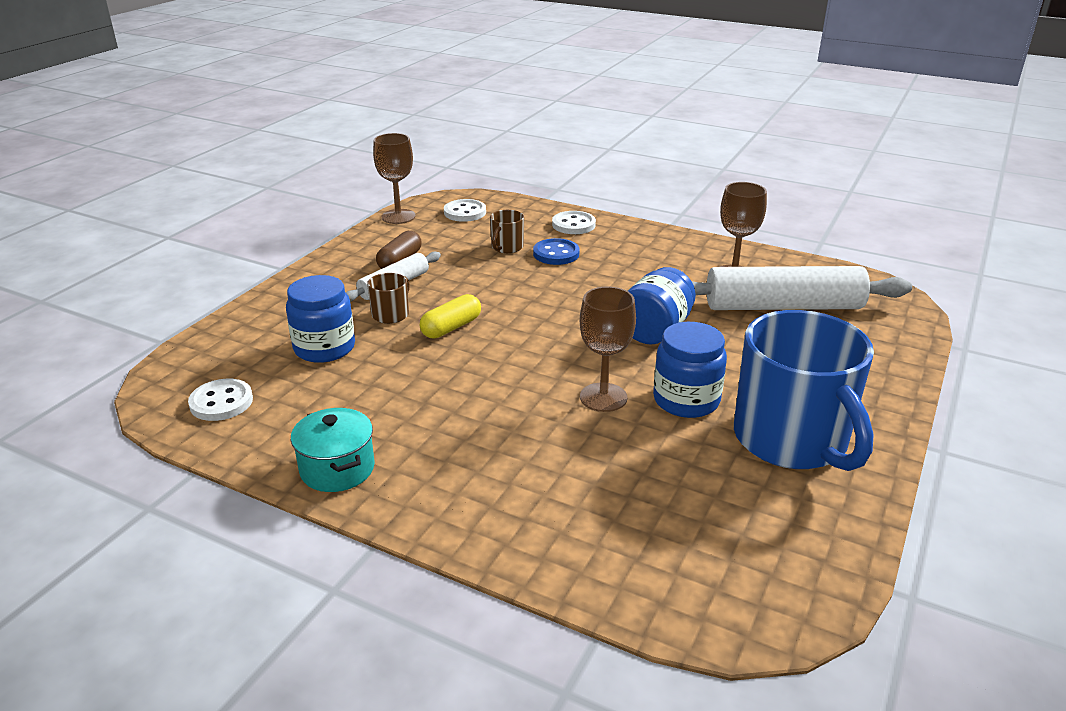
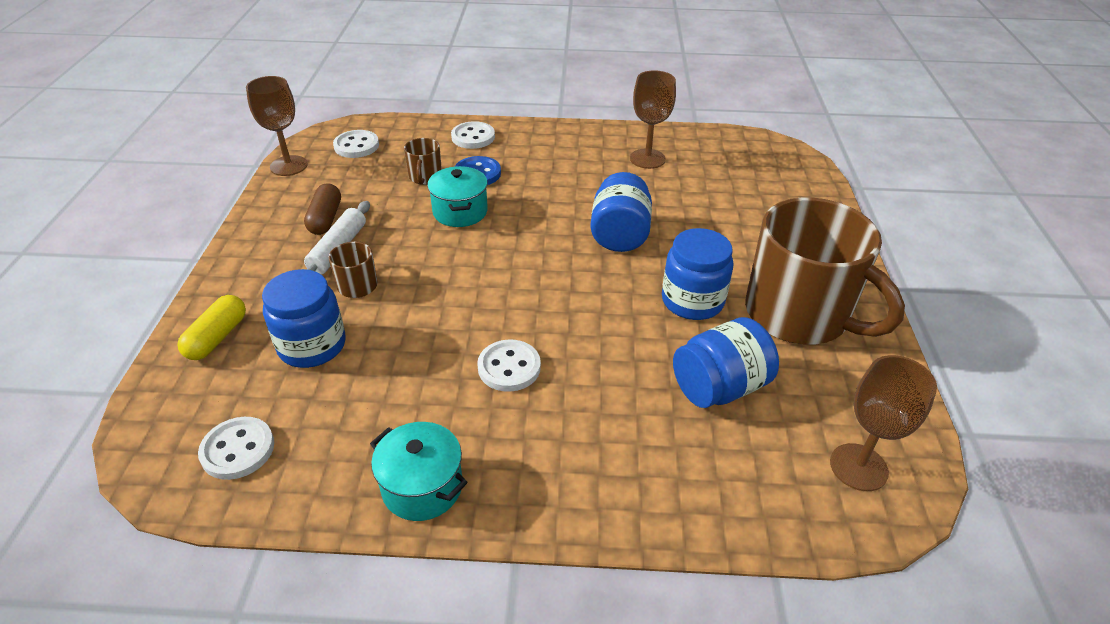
camera: 25 degrees left, 10 degrees up
(451, 327) = (430, 283): yellow capsule -> yellow capsule (217, 337)
(472, 406) = (509, 367): none -> white button
(518, 280) = (460, 212): none -> turquoise pot
(603, 397) = (622, 320): brown goblet -> brown goblet (858, 467)
(657, 475) = (719, 387): none -> blue jar
(783, 307) = (707, 182): white rolling pin -> none
(791, 440) = (798, 315): blue mug -> brown mug

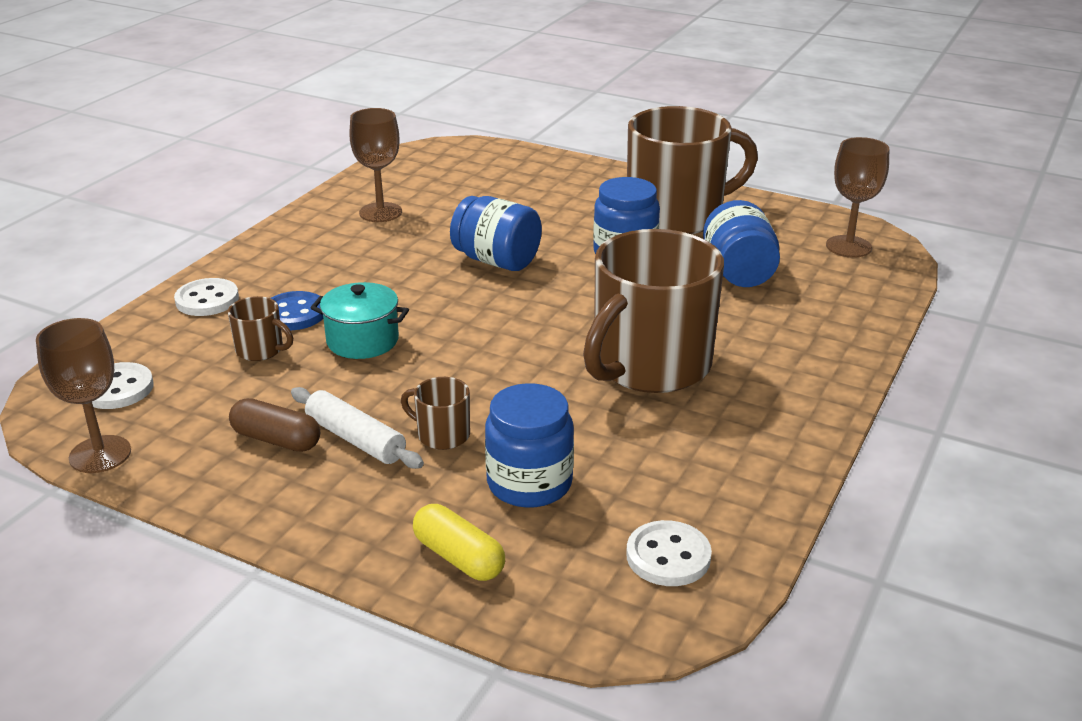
camera: 65 degrees left, 10 degrees down
(422, 487) = (778, 443): turquoise pot -> none
(509, 367) = (649, 365): white button -> brown mug

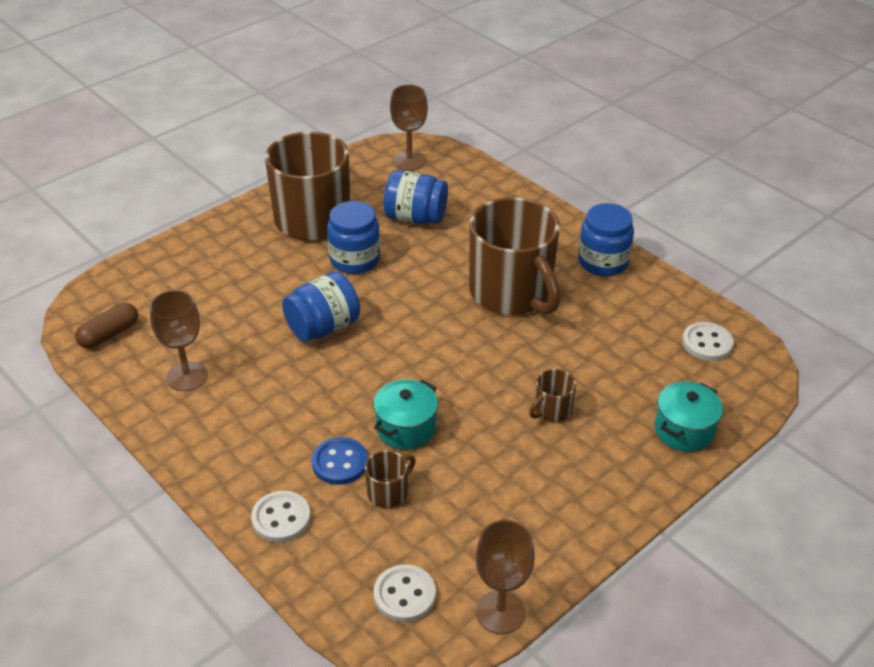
camera: 70 degrees left, 10 degrees up
(276, 440) = (523, 500): brown capsule -> brown capsule (109, 334)
(355, 439) = (539, 456): white rolling pin -> none
(459, 557) = (684, 430): yellow capsule -> turquoise pot
(529, 483) = (621, 381): blue jar -> blue jar (603, 262)

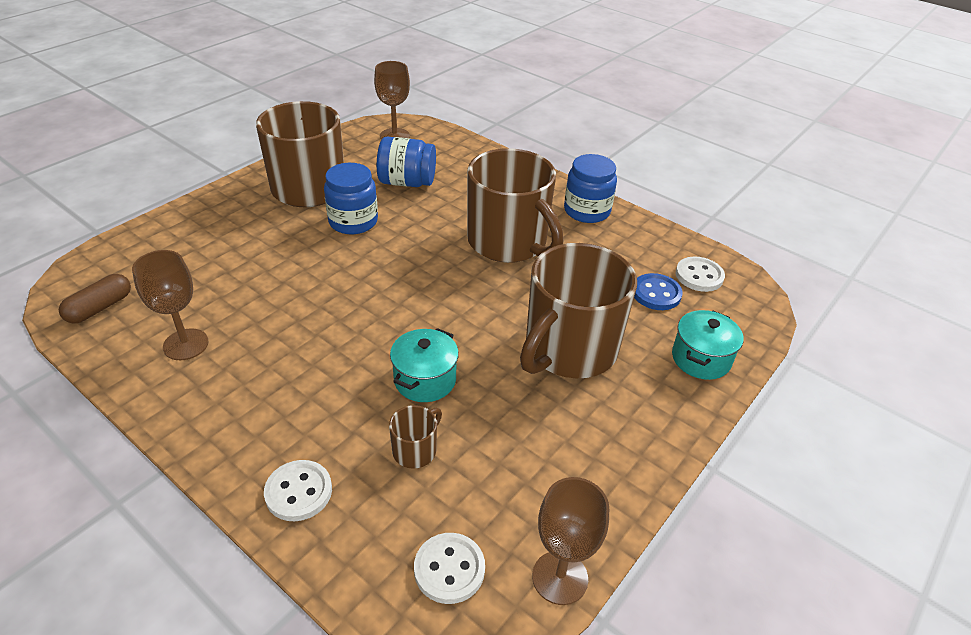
camera: 10 degrees left, 0 degrees up
(323, 327) = (328, 285): blue jar -> none
(340, 462) = (359, 422): blue button -> blue button (656, 293)
(552, 410) = (569, 349): brown mug -> brown mug, size x2.46

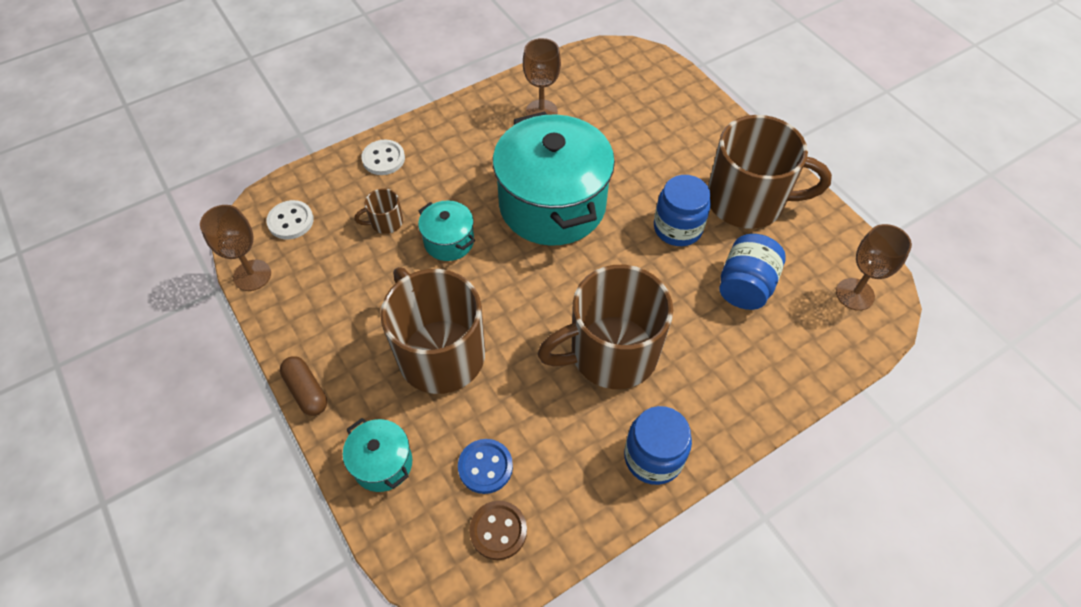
camera: 110 degrees right, 15 degrees up
(100, 308) = (598, 69): brown capsule -> brown capsule (306, 391)
(345, 307) = (552, 205): none -> turquoise pot
(415, 450) = (386, 222): brown mug -> brown mug turned 105 degrees clockwise
(699, 276) = (498, 531): white button -> brown button

